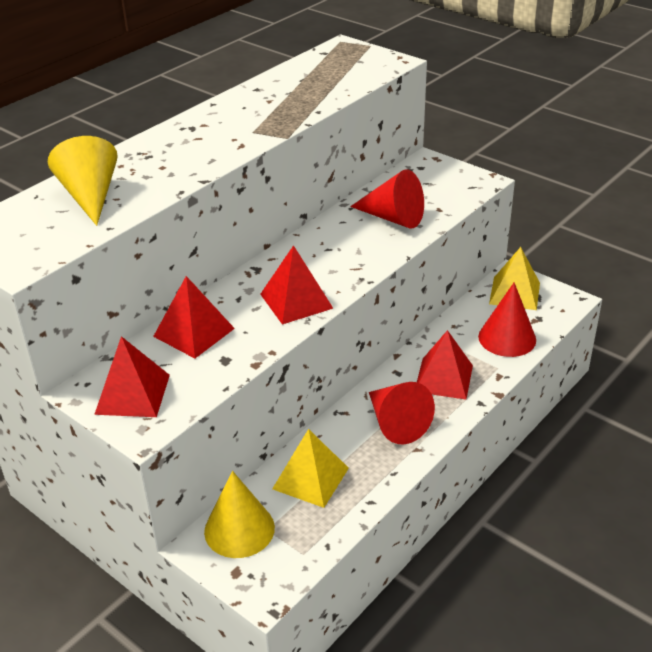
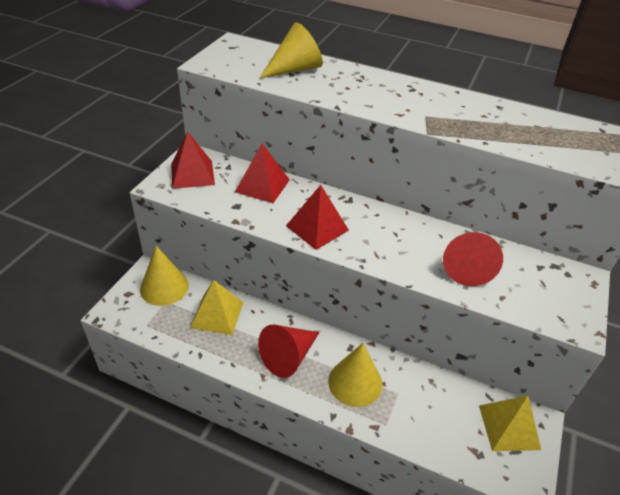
camera: 70 degrees right, 5 degrees up
(443, 378) = (355, 382): red pyramid -> yellow cone
(507, 338) = (433, 427): red cone -> none

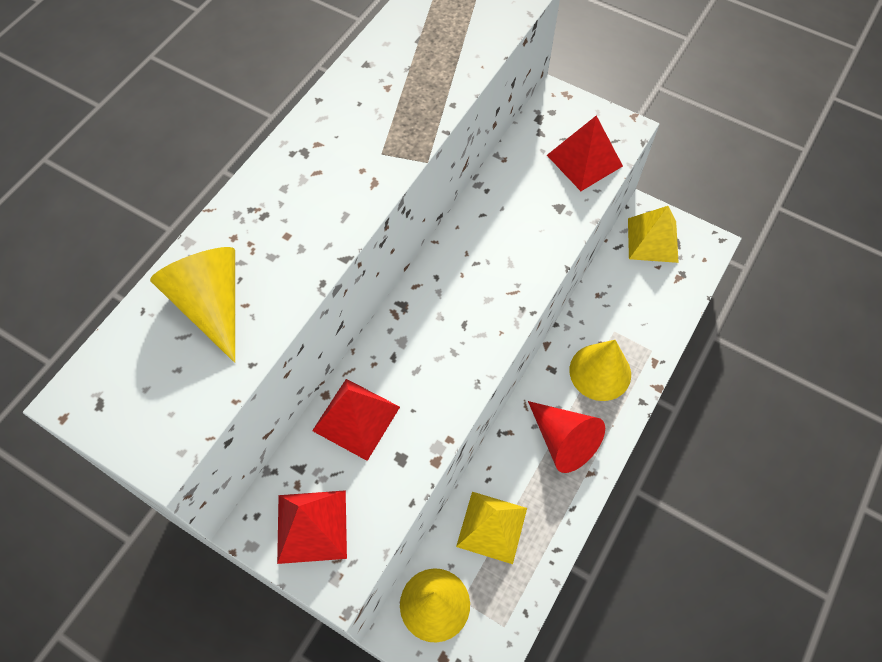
camera: 80 degrees left, 20 degrees up
(317, 228) = (458, 354): red pyramid -> red pyramid (584, 160)
(466, 266) = (537, 203): red cone -> none

